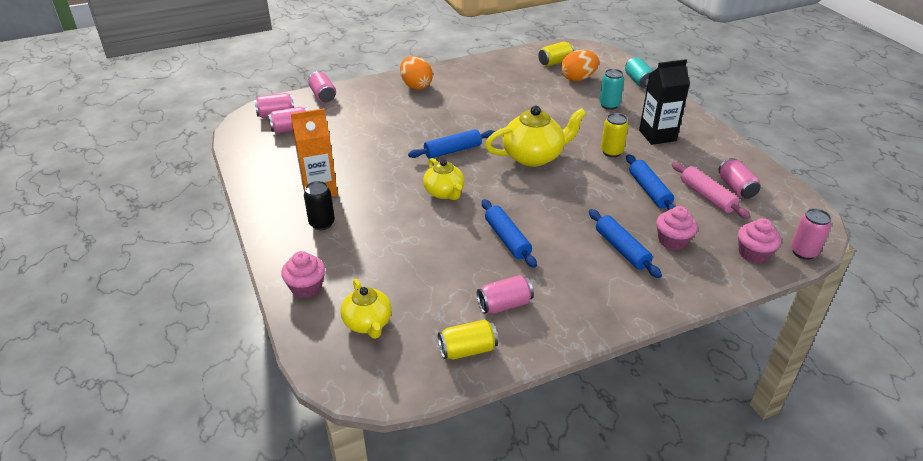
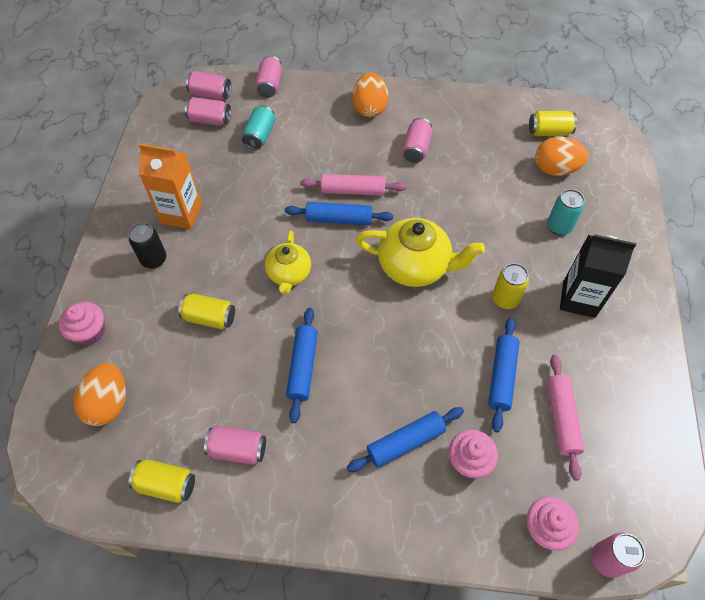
camera: 30 degrees right, 20 degrees up
(368, 323) = (108, 403): yellow teapot -> orange egg
(405, 240) = (210, 318): none -> yellow can
(448, 132) = (353, 190): none -> pink rolling pin
(621, 249) = (405, 442): blue rolling pin -> blue rolling pin turned 60 degrees clockwise
(638, 81) = (626, 203): turquoise can -> turquoise can (260, 135)
(736, 188) = (607, 424): pink can -> pink can (416, 149)

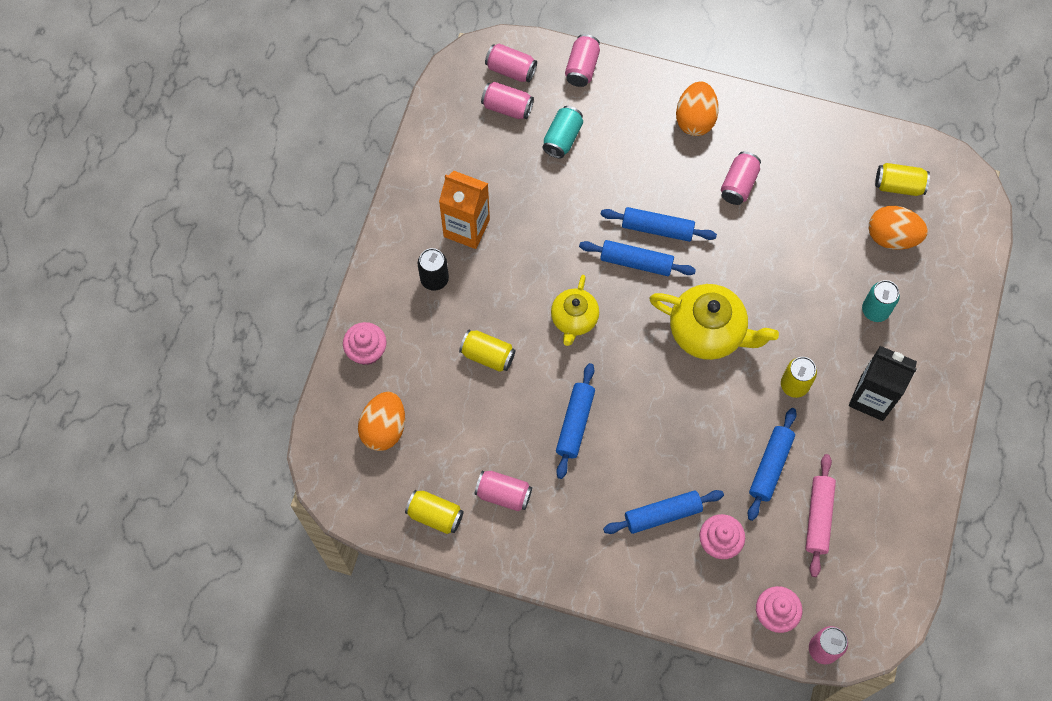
camera: 10 degrees right, 10 degrees up
(353, 190) = (657, 228): pink rolling pin -> blue rolling pin

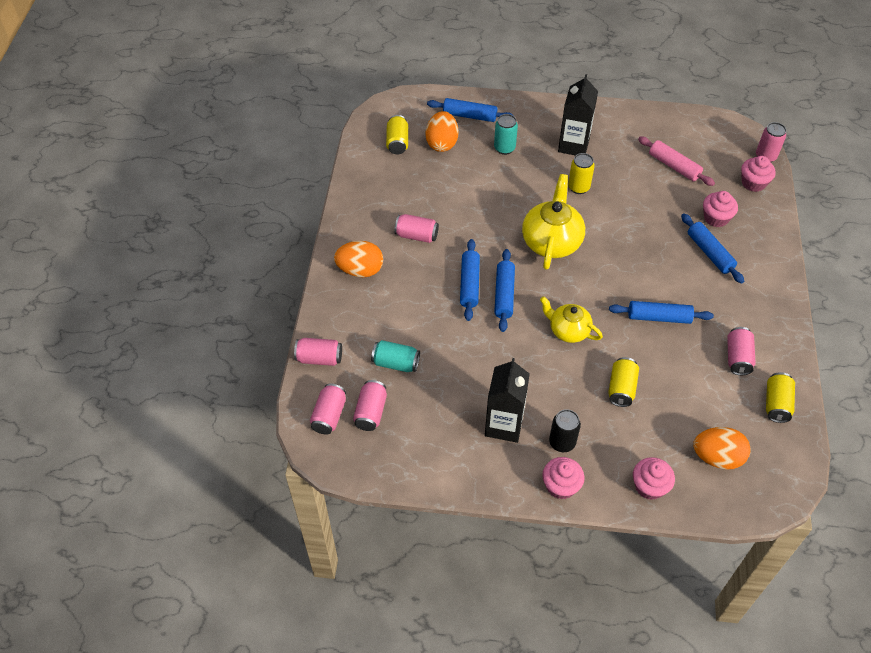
camera: 100 degrees left, 15 degrees down
(386, 266) = (561, 486): none -> pink cupcake
(466, 228) = (504, 425): orange carton -> black carton
(574, 319) = (568, 330): yellow teapot -> yellow teapot turned 150 degrees counterclockwise
(770, 466) = (647, 195): blue rolling pin -> blue rolling pin (469, 116)
(818, 517) = (674, 166): pink rolling pin -> pink rolling pin turned 45 degrees clockwise

